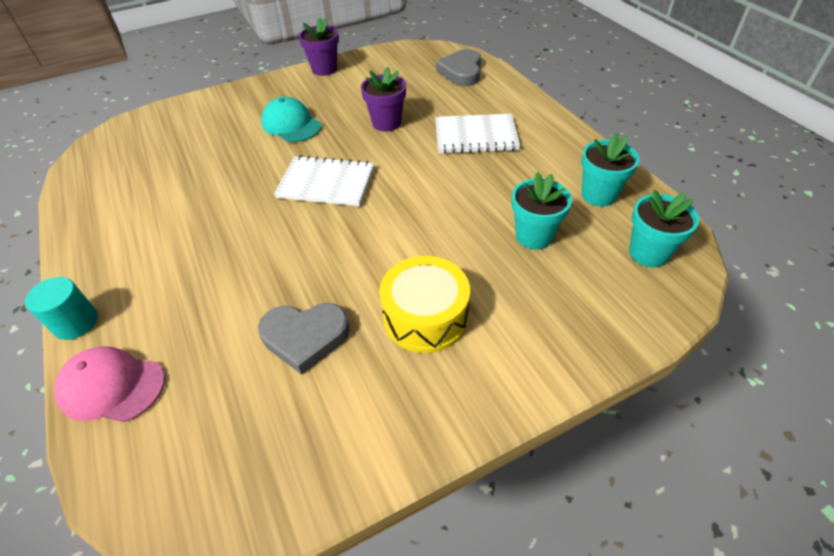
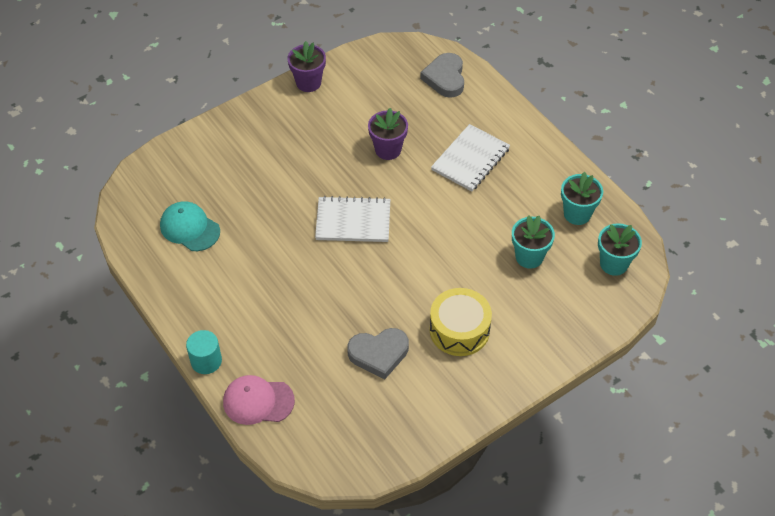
camera: 10 degrees left, 5 degrees up
(291, 124) = (300, 158): turquoise cap -> turquoise cap (189, 228)
(475, 136) = (470, 159): white notebook -> white notebook turned 45 degrees counterclockwise

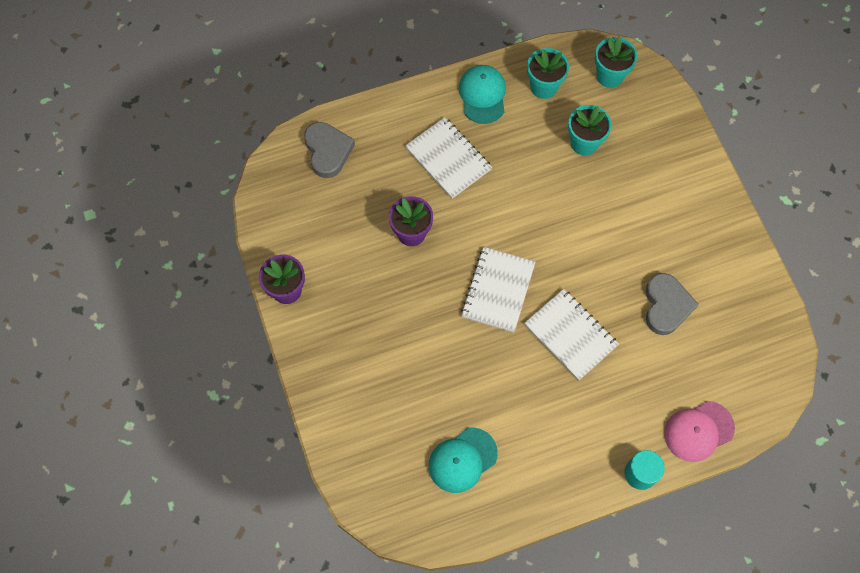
camera: 75 degrees left, 15 degrees up
(258, 401) = (698, 431): pink cap -> pink cap turned 45 degrees clockwise
(326, 283) = (570, 335): none -> white notebook
(445, 78) = (328, 151): grey heart -> grey heart turned 120 degrees counterclockwise
(459, 330) = (654, 227): yellow drum -> none
(547, 170) = (482, 95): none -> turquoise cap

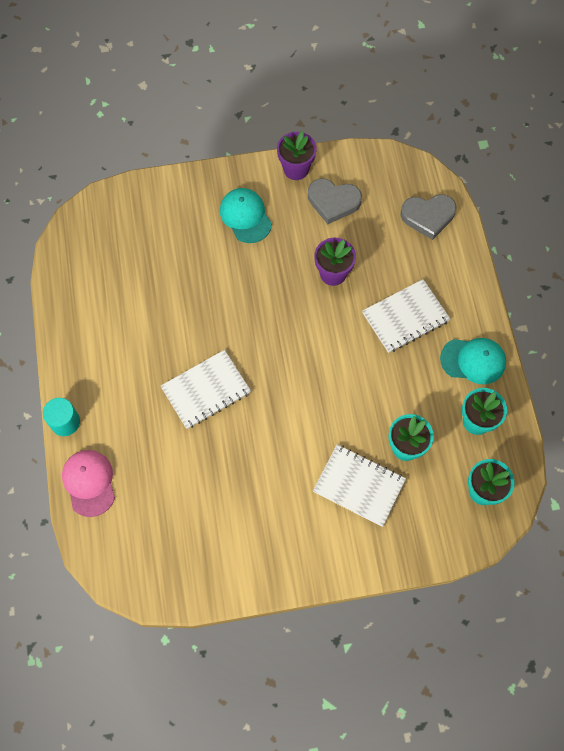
camera: 100 degrees right, 0 degrees up
(462, 460) = (115, 280): turquoise cap -> turquoise cap (245, 216)
(498, 290) = (262, 336): white notebook -> white notebook (359, 485)
(666, 306) = (216, 484): grey heart -> grey heart (333, 202)

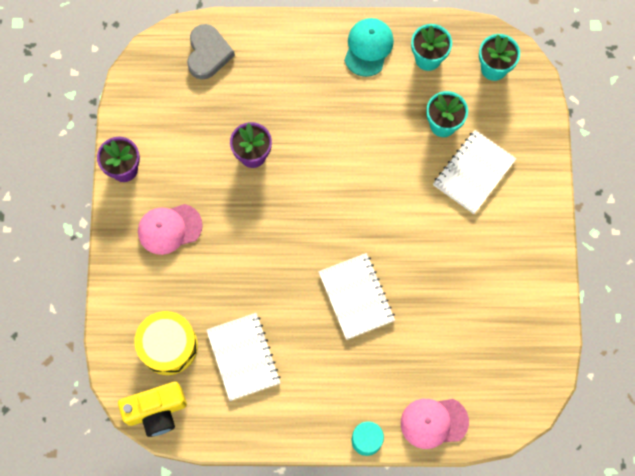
camera: 80 degrees left, 5 degrees up
(73, 238) = (156, 411): none -> yellow camera
(134, 236) = (168, 346): none -> yellow drum
(245, 216) = (169, 229): turquoise cap -> pink cap
(333, 202) = (171, 139): grey heart -> none
(405, 317) = (313, 97): white notebook -> white notebook (243, 357)

